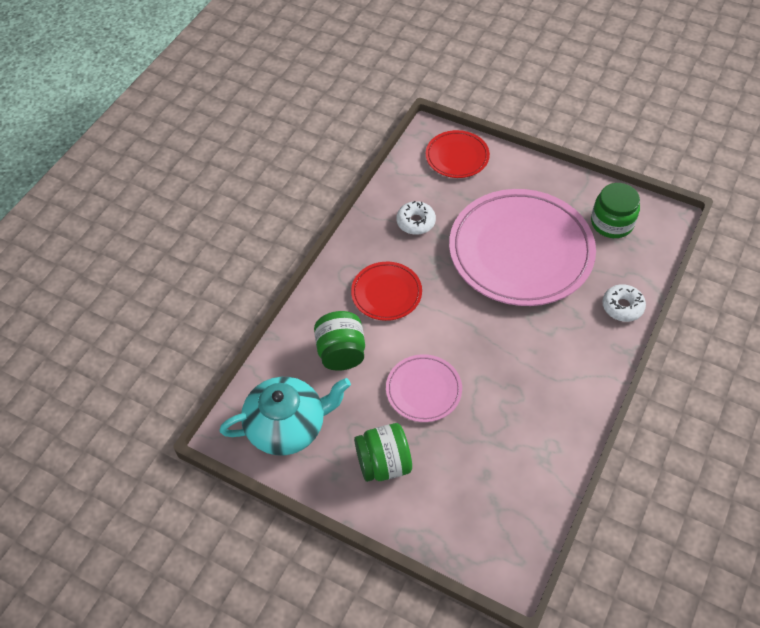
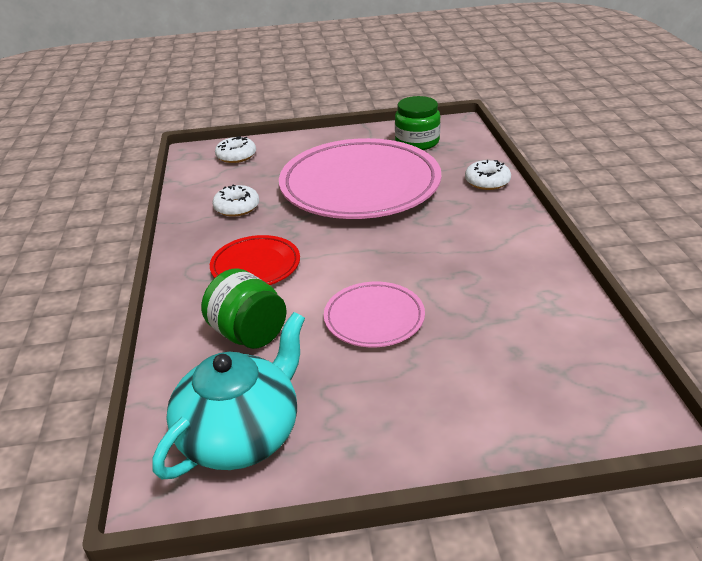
camera: 35 degrees left, 20 degrees down
(384, 463) = (397, 403): green jar -> none
(457, 157) = (236, 156): red plate -> white donut

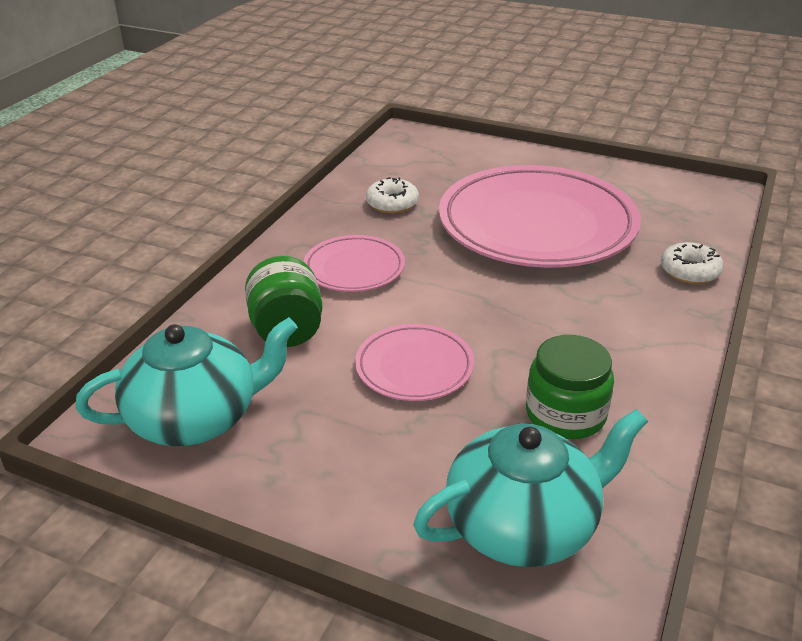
camera: 30 degrees right, 0 degrees up
(236, 156) = (441, 150): white donut -> none
(256, 266) = (354, 268): red plate -> pink plate
(417, 142) = (652, 197): green jar -> green jar (565, 414)
(552, 390) = (523, 525): none -> turquoise teapot

